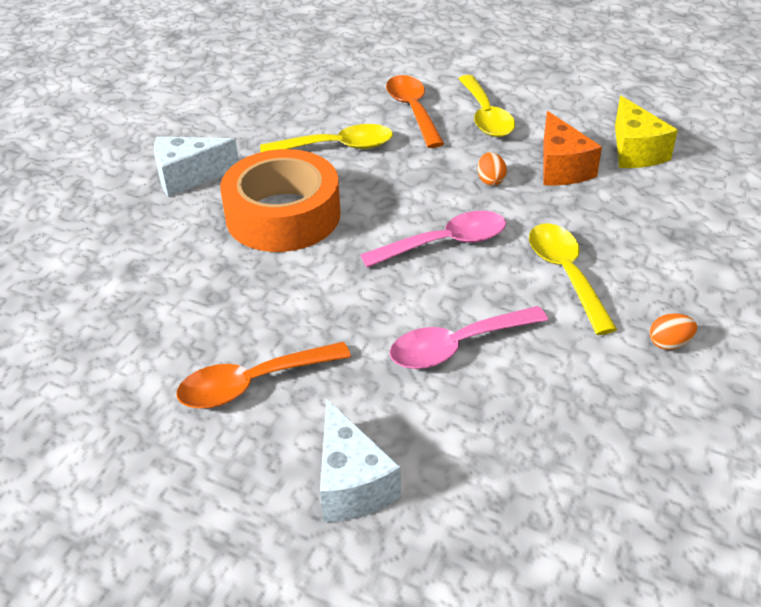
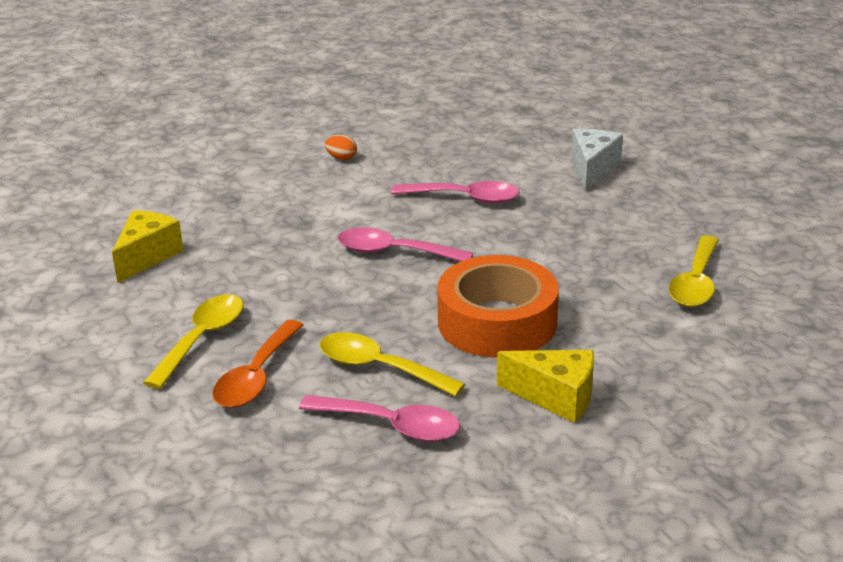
camera: 145 degrees left, 10 degrees down
(188, 177) = (556, 397): white cheese -> yellow cheese
(252, 384) = (615, 225): orange spoon -> none
(288, 119) = (391, 425): none -> pink spoon
(490, 180) = (293, 281): orange egg -> none
(561, 168) = (224, 268): orange cheese -> none
(566, 274) = (342, 206): yellow spoon -> yellow spoon (695, 283)

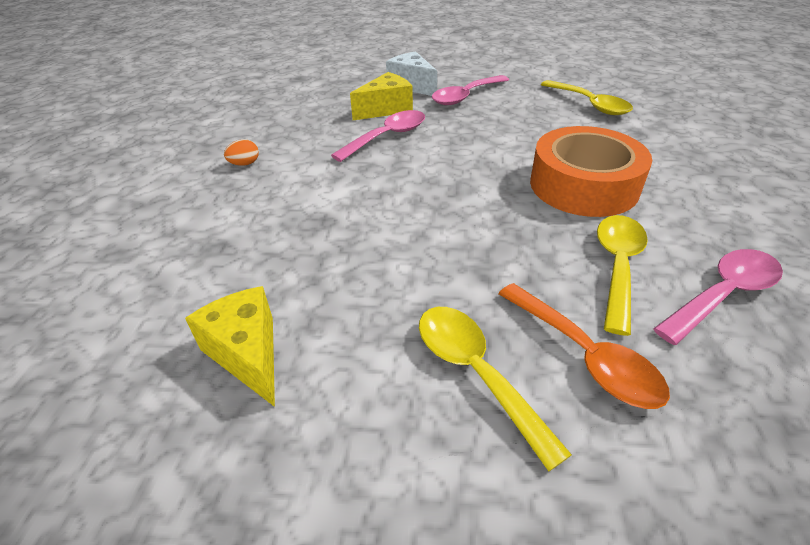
camera: 55 degrees left, 10 degrees up
(379, 368) = (617, 266): yellow spoon -> yellow spoon turned 135 degrees clockwise
(394, 252) = (430, 193): pink spoon -> pink spoon (465, 96)
(556, 397) = (710, 198): yellow cheese -> yellow cheese (386, 109)

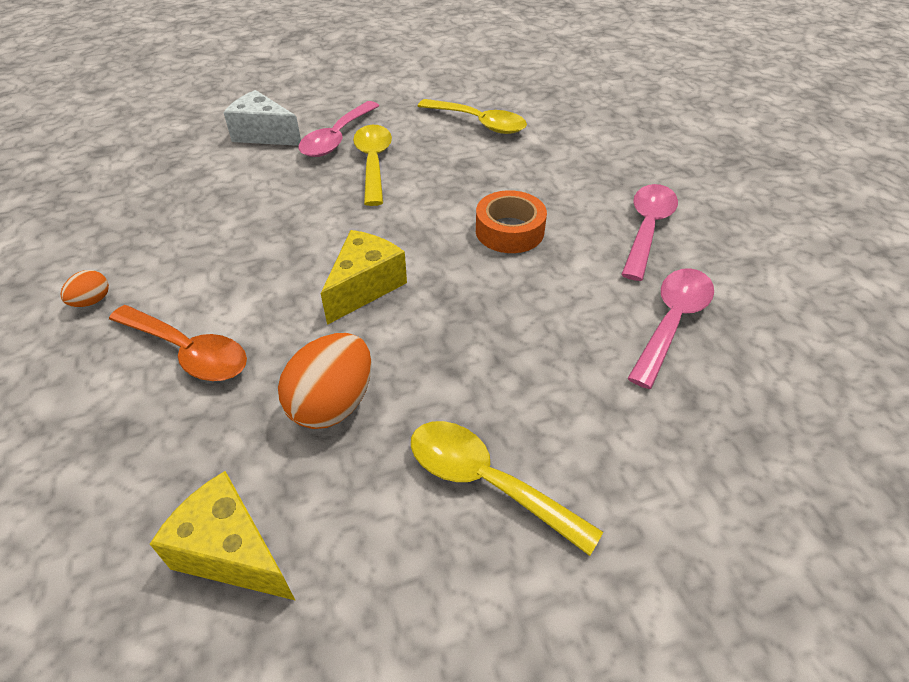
camera: 25 degrees left, 5 degrees up
(374, 273) = (332, 404): none -> orange egg
(386, 109) = (246, 177): yellow cheese -> yellow cheese (365, 287)
(387, 137) = (266, 217): pink spoon -> pink spoon (647, 228)
(583, 185) = (509, 231): orange tape -> orange tape, size x0.60
(585, 355) = (578, 426): orange spoon -> orange spoon (189, 352)
(617, 266) = (574, 319): yellow spoon -> yellow spoon (373, 163)

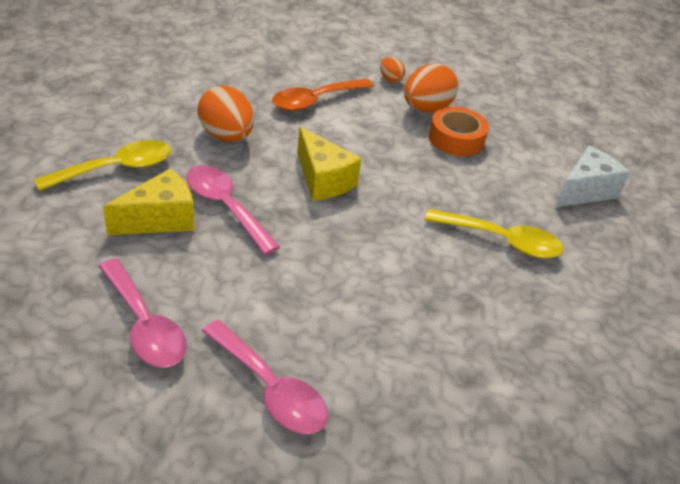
camera: 110 degrees right, 5 degrees down
(160, 253) = (426, 109): none -> orange egg
(232, 552) = (165, 86): yellow cheese -> yellow cheese (160, 219)
(337, 138) = (561, 232): pink spoon -> pink spoon (225, 207)
(479, 123) = (556, 353): yellow spoon -> none
(509, 231) = (337, 284): orange tape -> orange tape (456, 139)

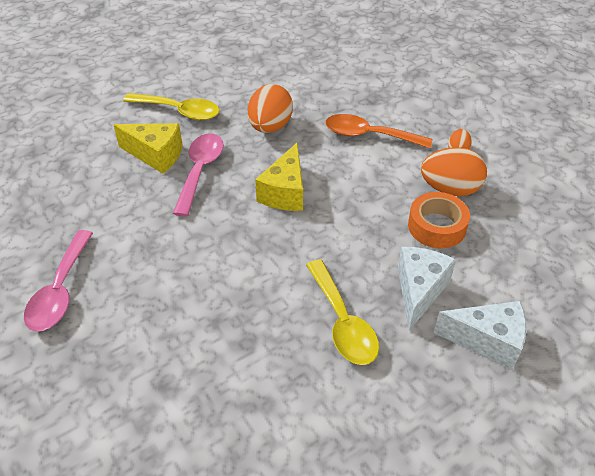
camera: 55 degrees right, 5 degrees up
(144, 325) = (62, 208): pink spoon -> none
(510, 187) = (419, 291): none -> white cheese

